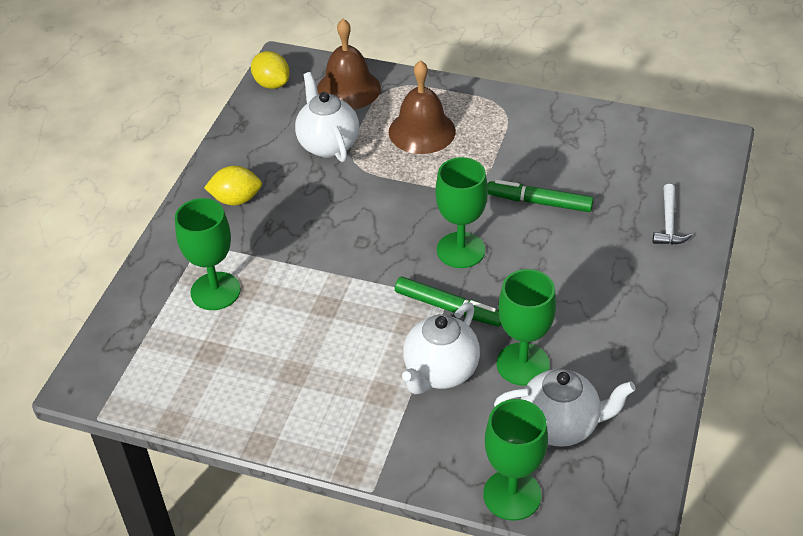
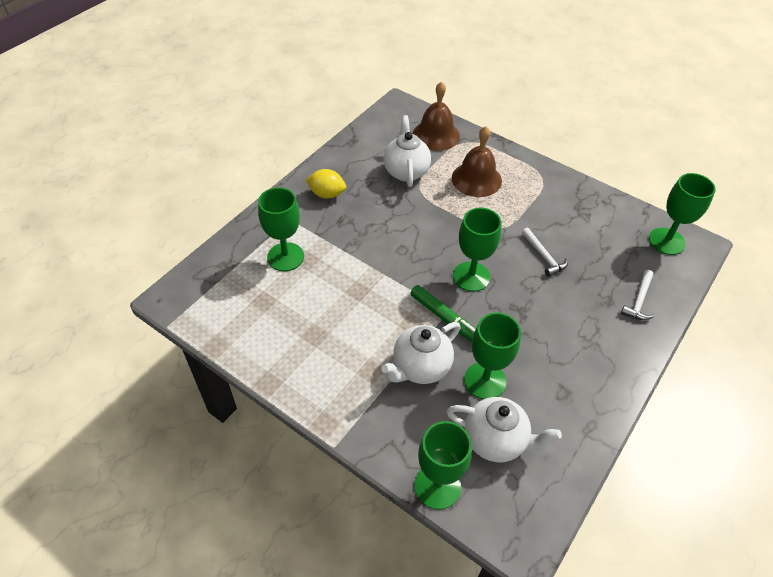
camera: 15 degrees right, 5 degrees up
(272, 84) = (384, 118): yellow lemon -> none
(539, 202) = (544, 256): green marker -> white hammer
(677, 146) = (666, 241): none -> green goblet

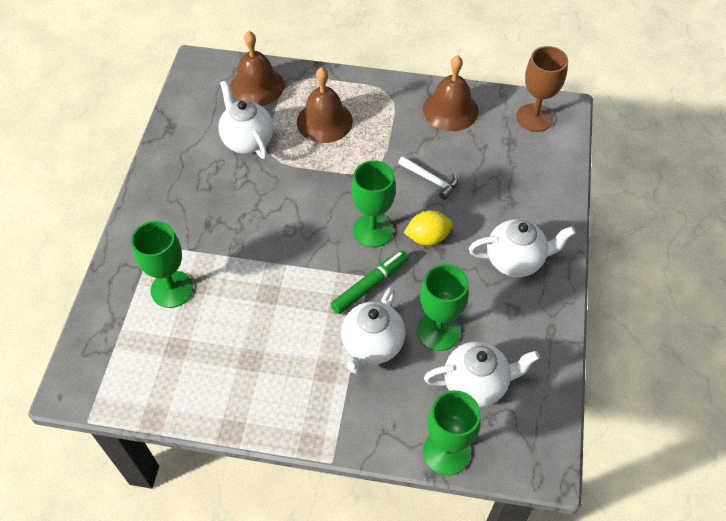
camera: 25 degrees left, 5 degrees up
(327, 194) = (176, 200): yellow lemon -> yellow lemon (427, 237)
(445, 319) = (370, 285): green marker -> green marker turned 60 degrees counterclockwise
(587, 352) = (515, 260): none -> white teapot
(591, 208) = (450, 110): none -> brown bell
(639, 301) = (537, 189): white hammer -> none
(666, 241) = (534, 118): green goblet -> brown goblet

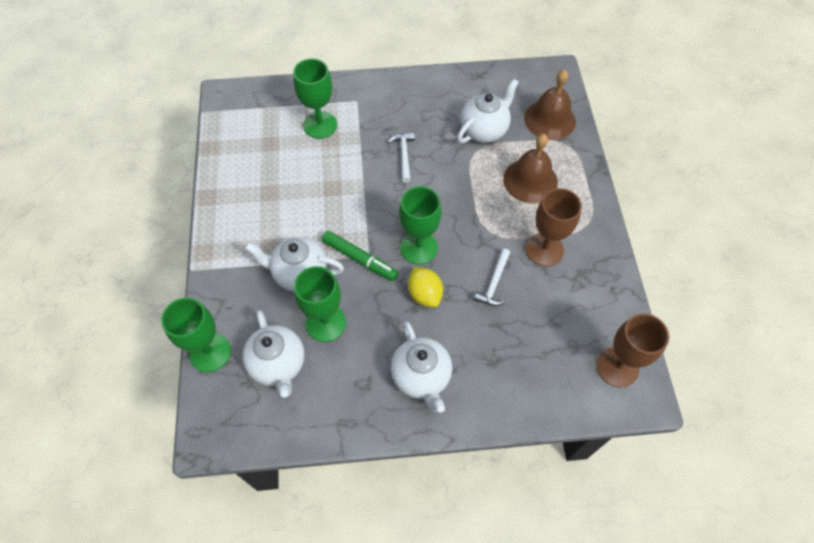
camera: 75 degrees right, 5 degrees up
(251, 217) = (404, 155): none -> white hammer
(406, 133) = (544, 249): none -> brown goblet
(450, 110) = (592, 283): brown bell -> none

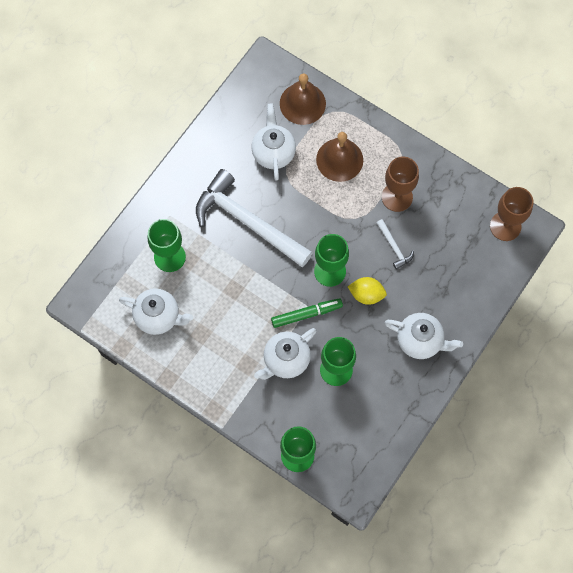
camera: 50 degrees left, 10 degrees up
(278, 365) = (341, 419): white teapot -> white teapot (158, 317)
(404, 155) = (248, 222): white hammer -> white hammer, size x2.44

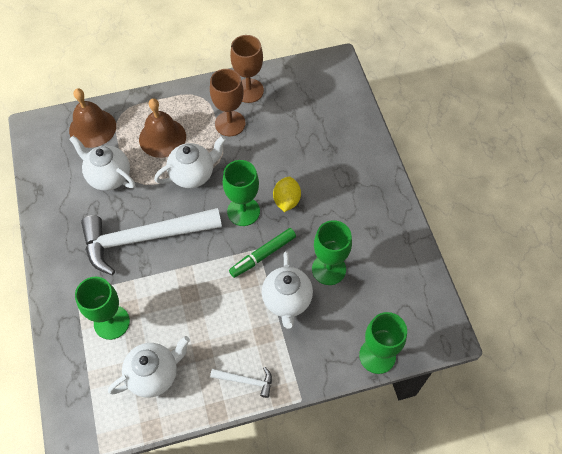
camera: 50 degrees left, 10 degrees down
(306, 314) = (263, 255): green marker -> green marker turned 150 degrees counterclockwise
(366, 294) = (286, 200): yellow lemon -> yellow lemon turned 45 degrees counterclockwise
(394, 247) = (267, 154): white hammer -> white hammer (246, 380)
(420, 341) = (357, 193): white teapot -> white teapot (193, 174)
(505, 226) = (319, 76): brown goblet -> brown goblet (248, 91)

